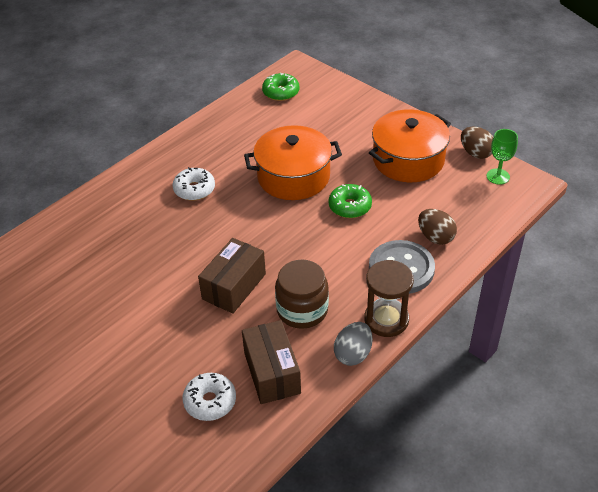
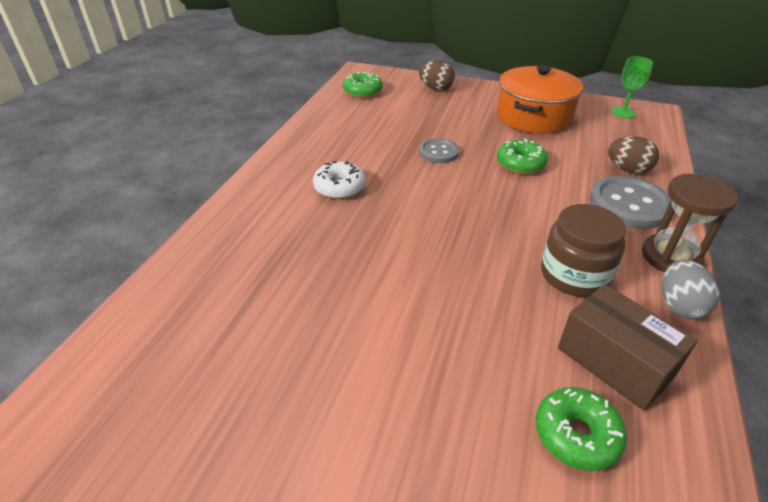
camera: 25 degrees left, 5 degrees down
(210, 401) = (576, 435): white donut -> green donut
(234, 286) = (472, 273): brown box -> none
(293, 176) = (438, 152): orange pot -> grey button
(475, 153) = (585, 100): brown egg -> brown egg (436, 89)

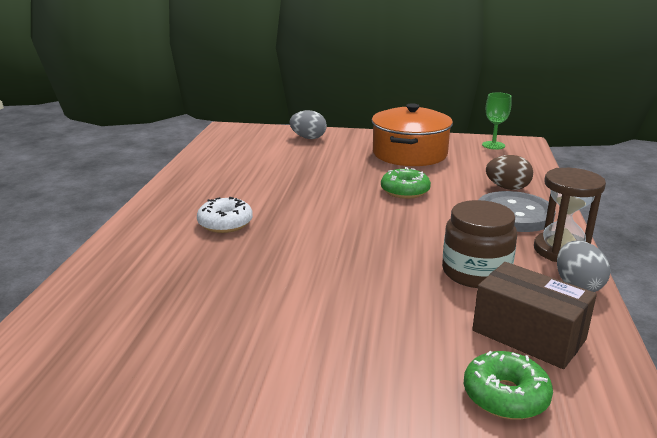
camera: 10 degrees left, 15 degrees down
(363, 91) = (233, 144): green donut -> none
(436, 89) = (308, 138): brown egg -> grey egg
(438, 152) = (322, 188): grey button -> none

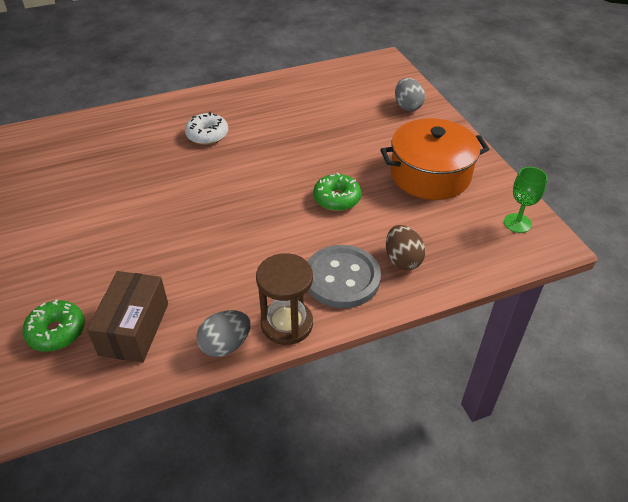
camera: 60 degrees right, 20 degrees up
(475, 272) = (212, 279): brown jar -> none

